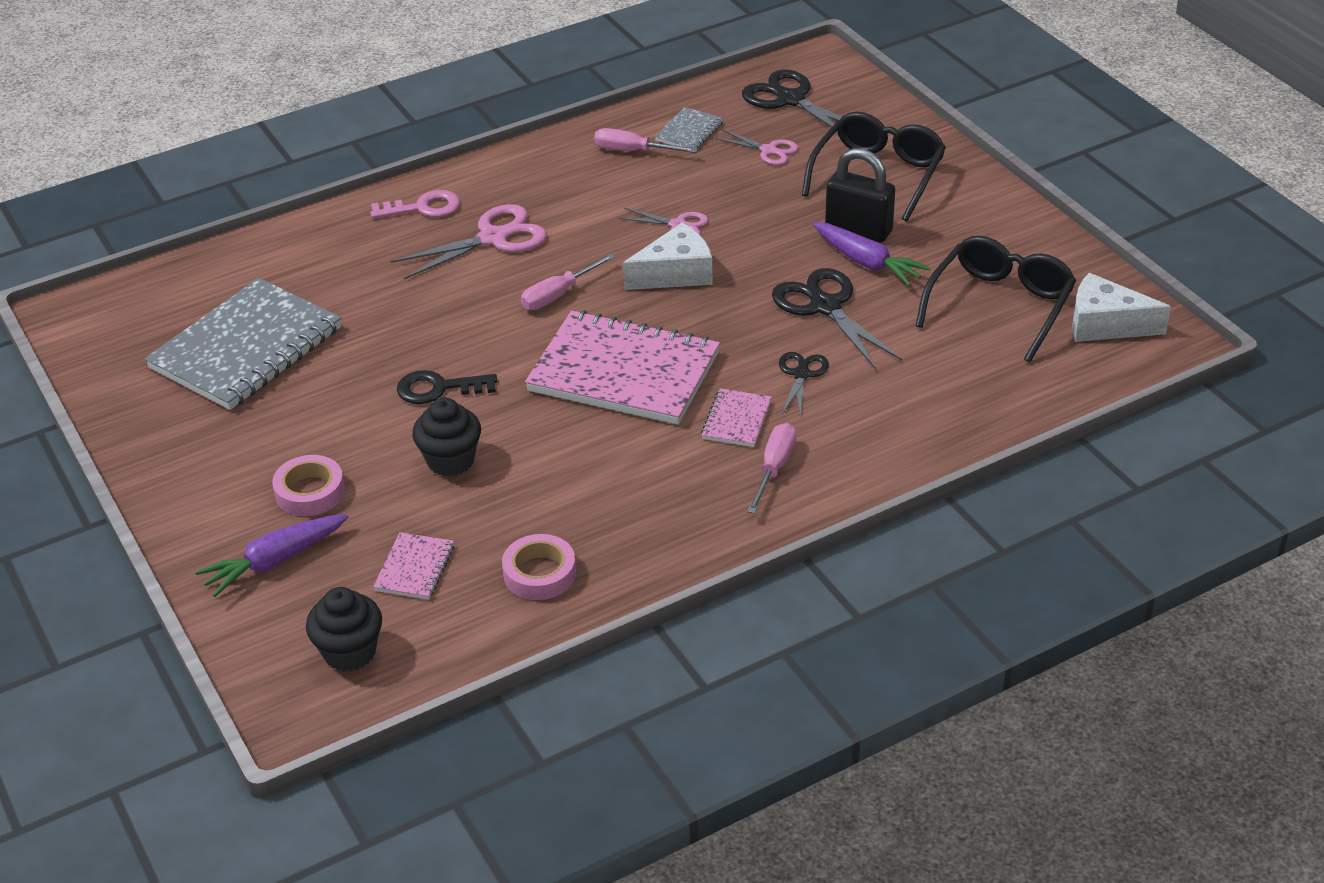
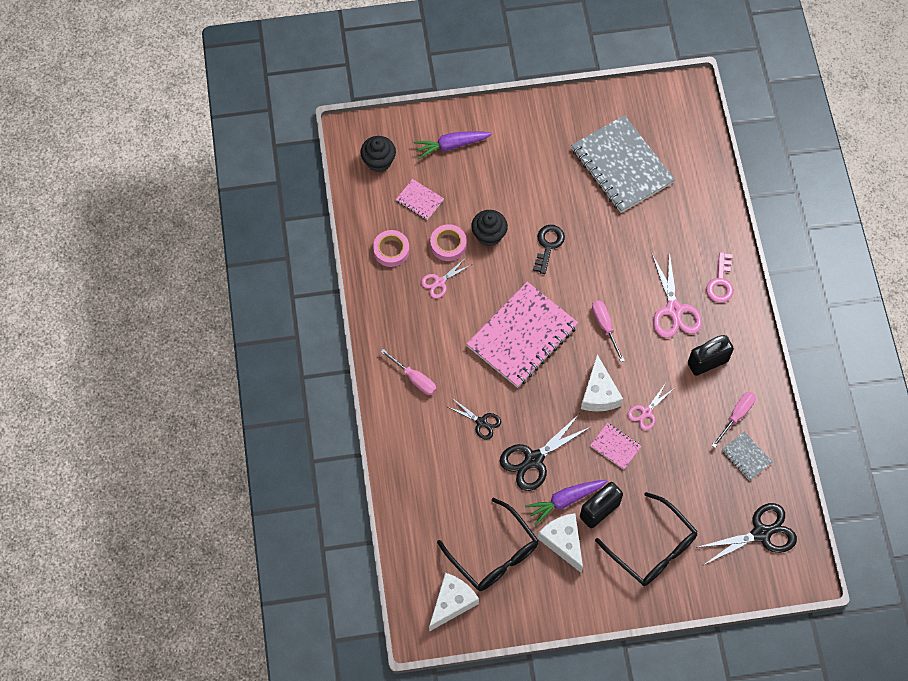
camera: 110 degrees right, 25 degrees up
(275, 561) = (451, 145): purple carrot -> purple carrot turned 90 degrees counterclockwise
(310, 492) = (493, 170): pink tape -> pink tape (448, 245)
(563, 191) = (707, 362): none -> black padlock
(736, 420) = (459, 376): pink notebook -> pink notebook (615, 446)
(768, 150) = (706, 495): pink scissors -> pink scissors (439, 282)
(825, 307) = (534, 459): black scissors -> black scissors turned 150 degrees clockwise
(930, 249) = (563, 542): none -> white cheese

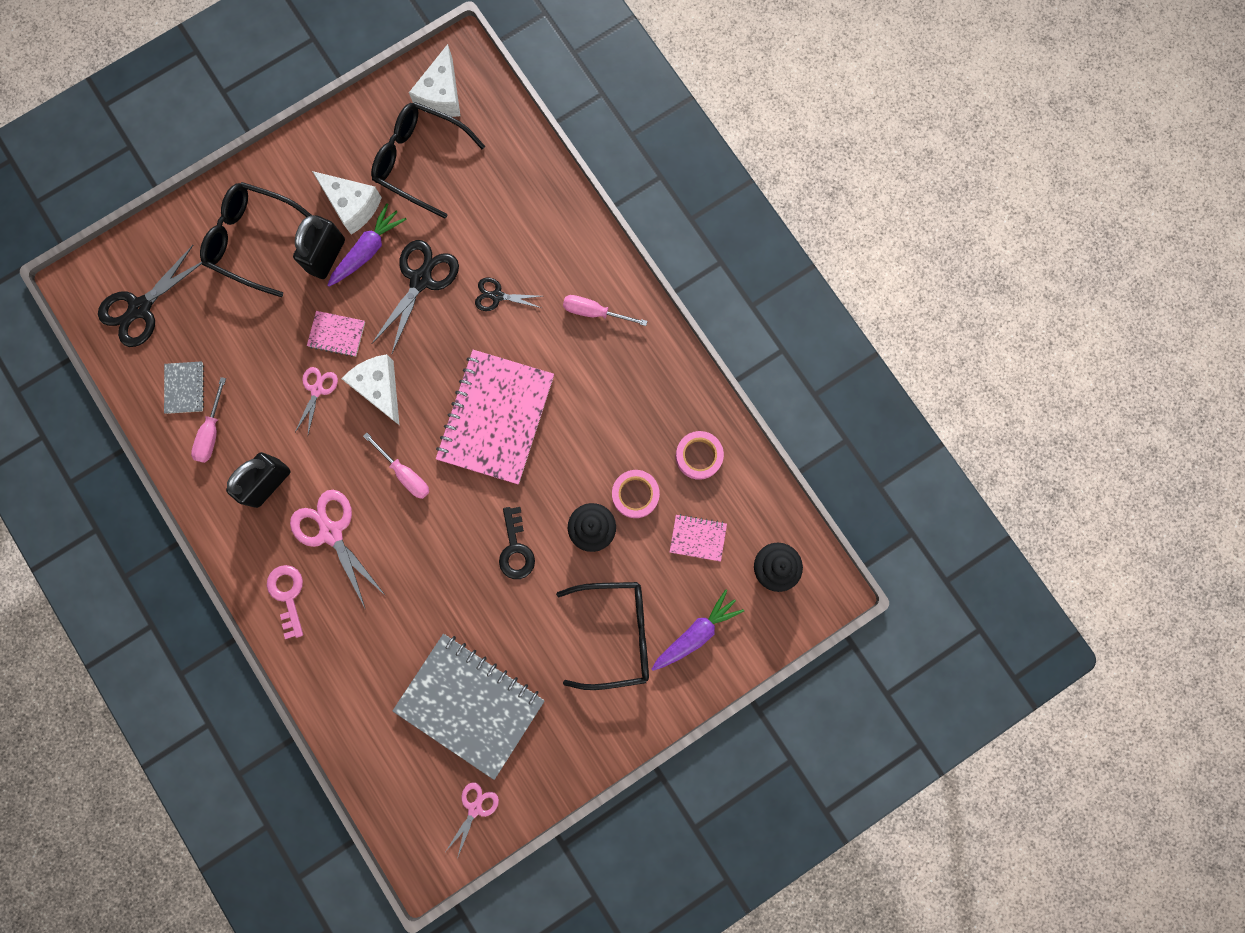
camera: 155 degrees right, 15 degrees up
(439, 282) = (622, 442): pink scissors -> pink scissors (475, 808)
(504, 167) = (616, 633): none -> black glasses
(746, 457) = (185, 388): grey notebook -> grey notebook turned 60 degrees clockwise

